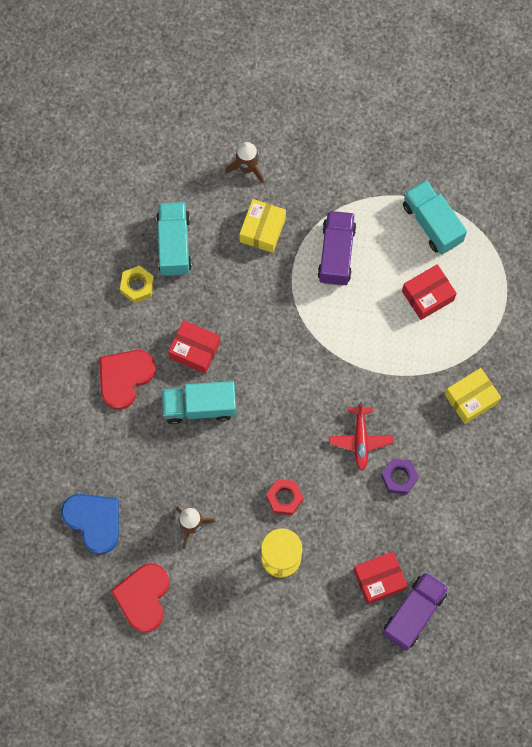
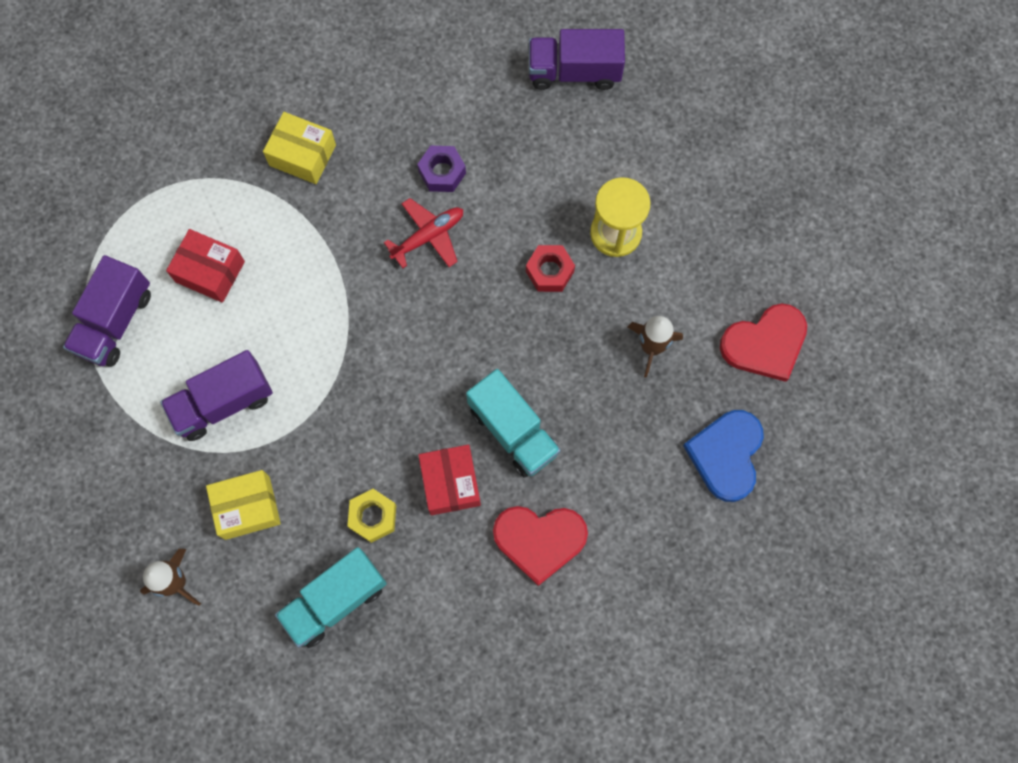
camera: 125 degrees left, 0 degrees up
(137, 286) = (418, 607): yellow nut -> yellow nut (373, 517)
(379, 579) = (565, 125): red box -> none
(432, 223) = (115, 322): turquoise truck -> purple truck

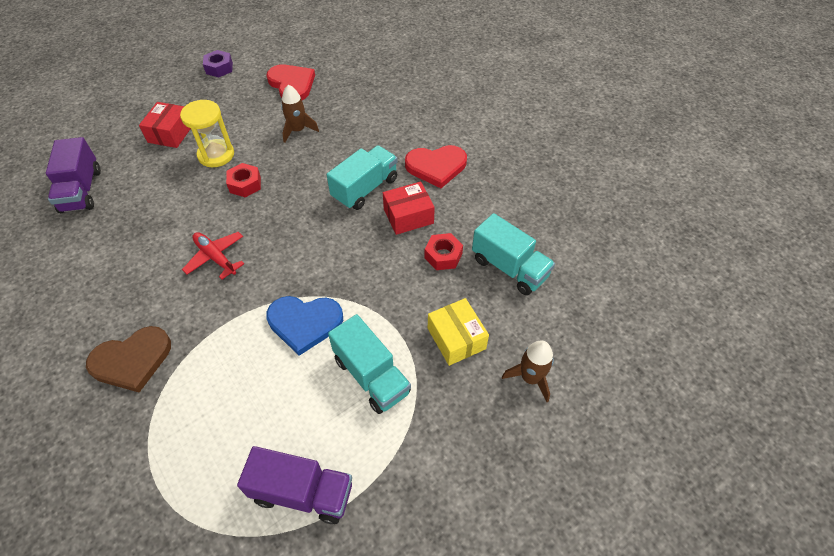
camera: 100 degrees left, 20 degrees down
(210, 272) = (247, 414): red box -> red box (171, 133)
(223, 403) = (371, 375): purple truck -> turquoise truck
(302, 155) = (132, 360): yellow box -> brown heart
(373, 517) = (443, 256): yellow nut -> red nut
(442, 172) = (159, 257): purple nut -> purple nut (219, 68)
(539, 540) = (436, 166): red heart -> red heart turned 90 degrees clockwise
(726, 455) = (364, 94): blue heart -> blue heart (304, 323)

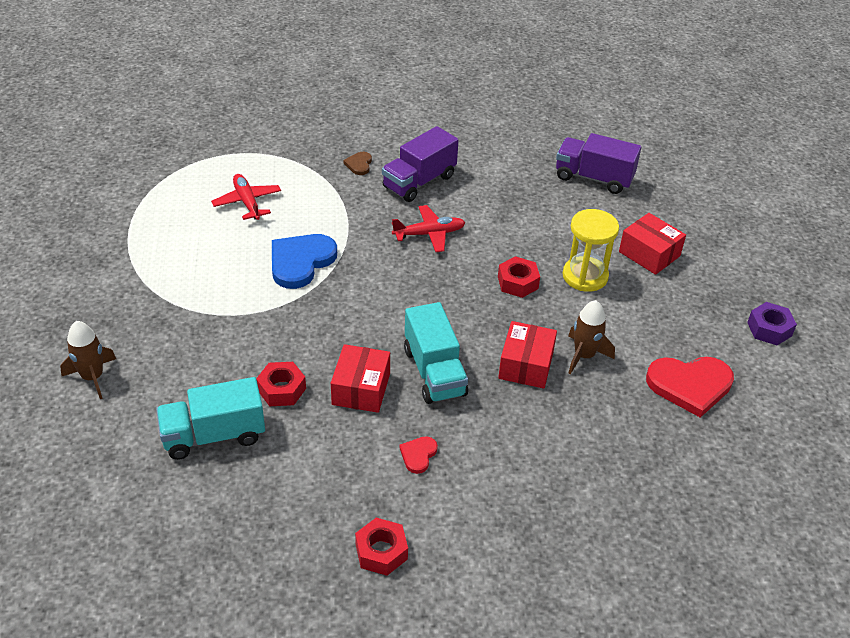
camera: 120 degrees right, 10 degrees down
(132, 360) = (359, 164): brown heart -> brown heart, size x0.48
(244, 419) = (247, 202): none -> red plane
(302, 492) = (161, 211): purple truck -> purple truck (419, 182)
(326, 151) = (526, 365): none -> red box
(371, 375) = (208, 280): turquoise truck -> none
(436, 166) = (418, 455): red heart -> red heart, size x0.48
(456, 338) = (183, 349): yellow box -> none
(510, 152) = (381, 552): none -> red nut

